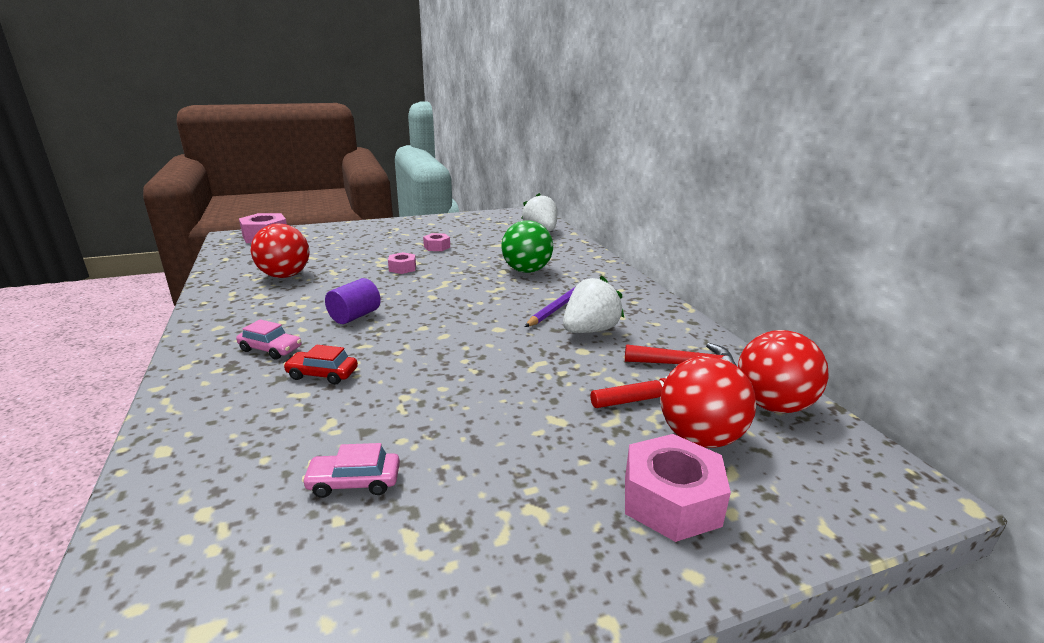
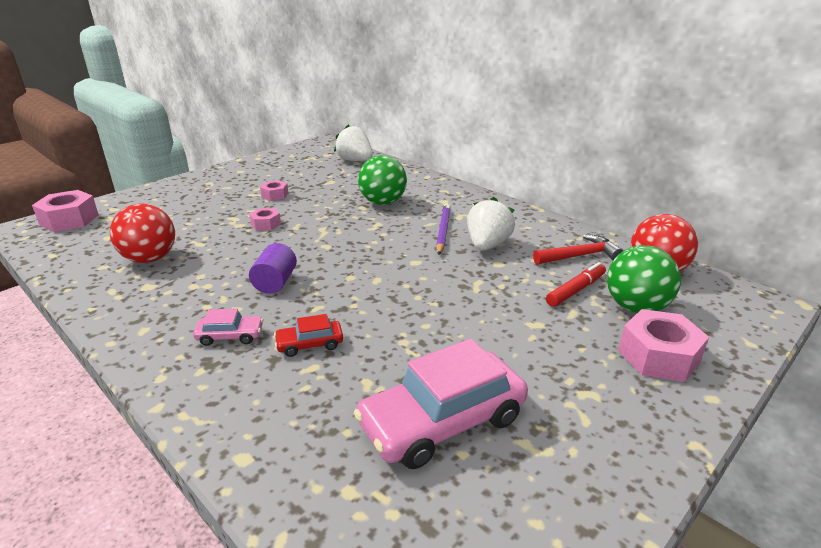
camera: 25 degrees left, 5 degrees up
(354, 482) = (442, 421): pink car -> pink car, size x2.13
(700, 437) = (635, 307): red ball -> green ball

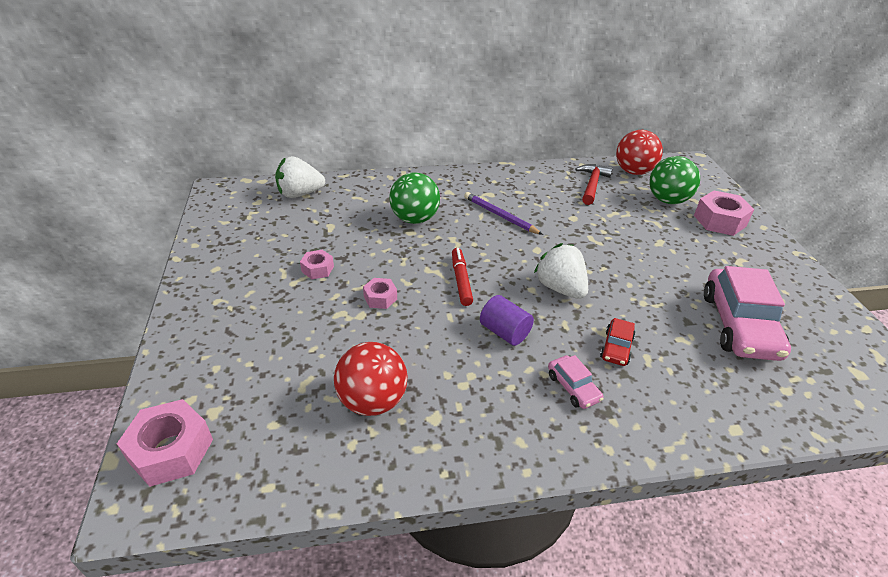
camera: 55 degrees left, 10 degrees up
(230, 336) = (573, 387): pink car -> pink car turned 120 degrees clockwise
(487, 245) = (543, 209): white strawberry -> white strawberry (560, 288)
(576, 290) = (632, 208): red marker -> red marker (461, 280)

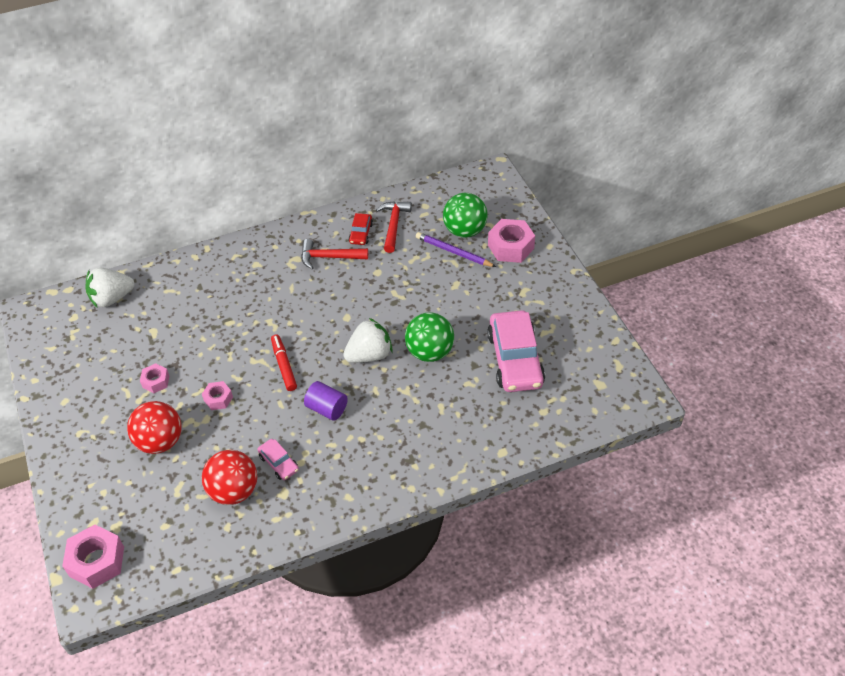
camera: 10 degrees left, 10 degrees up
(414, 219) = (230, 306): green ball -> green ball (430, 352)
(500, 215) = (309, 284): purple pencil -> purple pencil (453, 252)
(523, 198) = (329, 257): none -> red hammer
(560, 288) = (369, 355): white strawberry -> white strawberry turned 105 degrees clockwise
(573, 387) = (384, 445): pink car -> pink car (279, 463)
(616, 347) = (417, 403): red car -> red car (361, 233)
(633, 172) = (433, 198): red ball -> red ball (160, 441)

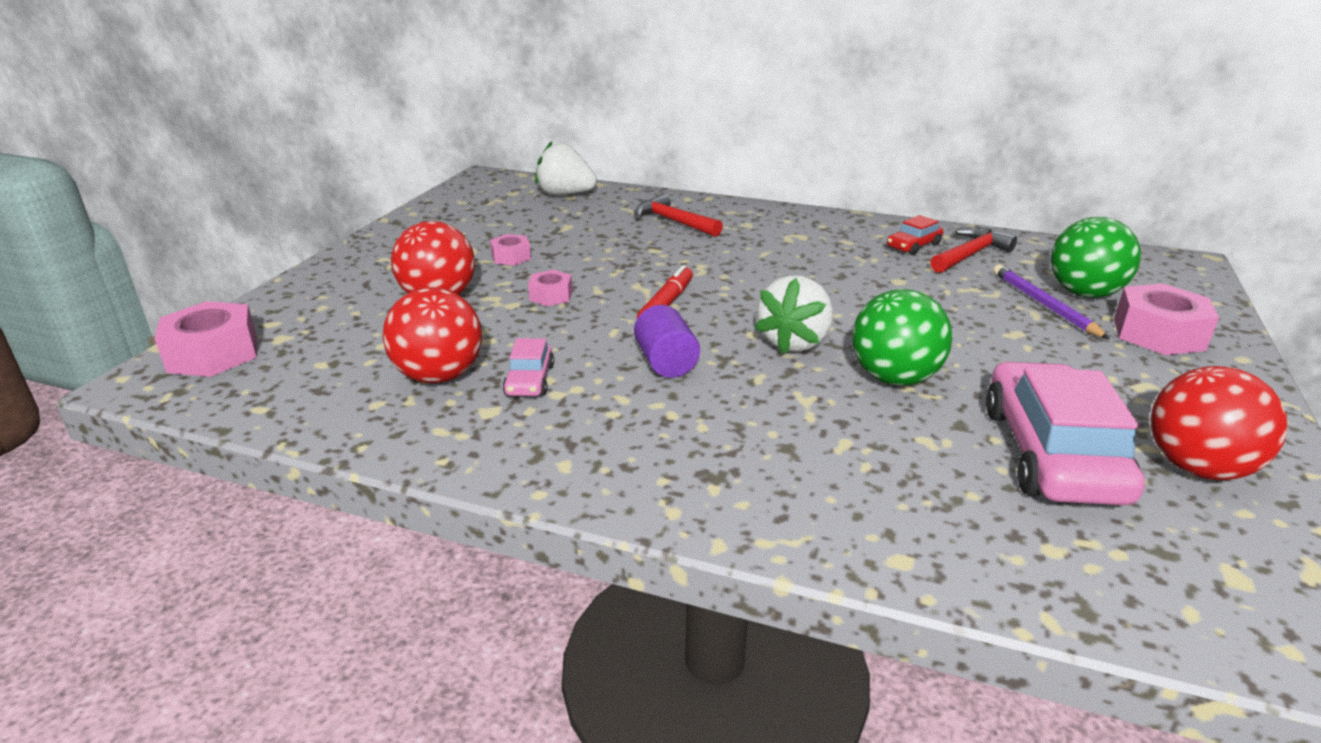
camera: 40 degrees right, 20 degrees down
(329, 257) = (845, 248): red hammer -> red hammer (673, 221)
(369, 355) = (794, 342): white strawberry -> white strawberry turned 105 degrees clockwise
(515, 359) = (1051, 453): pink car -> pink car turned 150 degrees clockwise
(565, 333) = (1197, 468): none -> red ball

